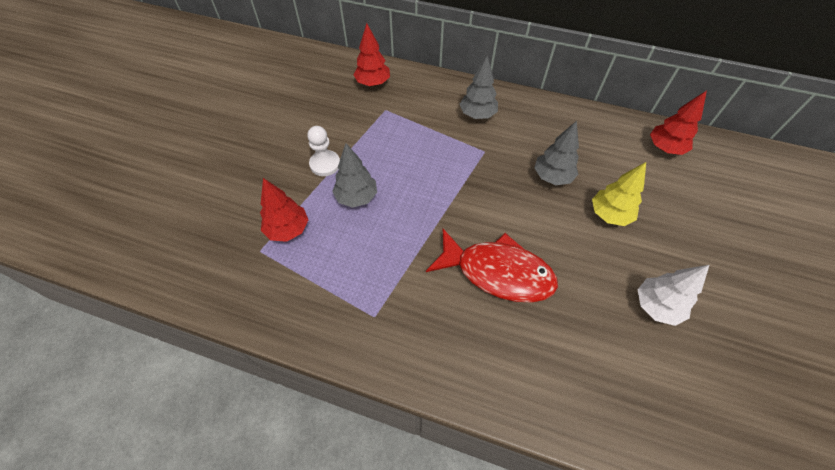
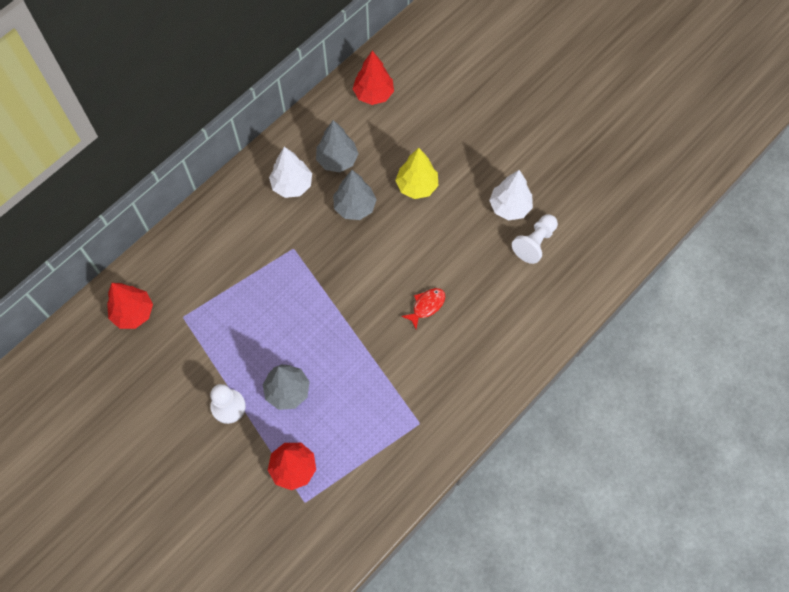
camera: 65 degrees left, 10 degrees up
(477, 115) = (242, 230): grey tree -> grey tree (337, 160)
(497, 272) = (426, 306): red fish -> red fish, size x0.43
(538, 129) = (292, 185): none -> white tree
(637, 350) = (534, 243): none -> white pawn

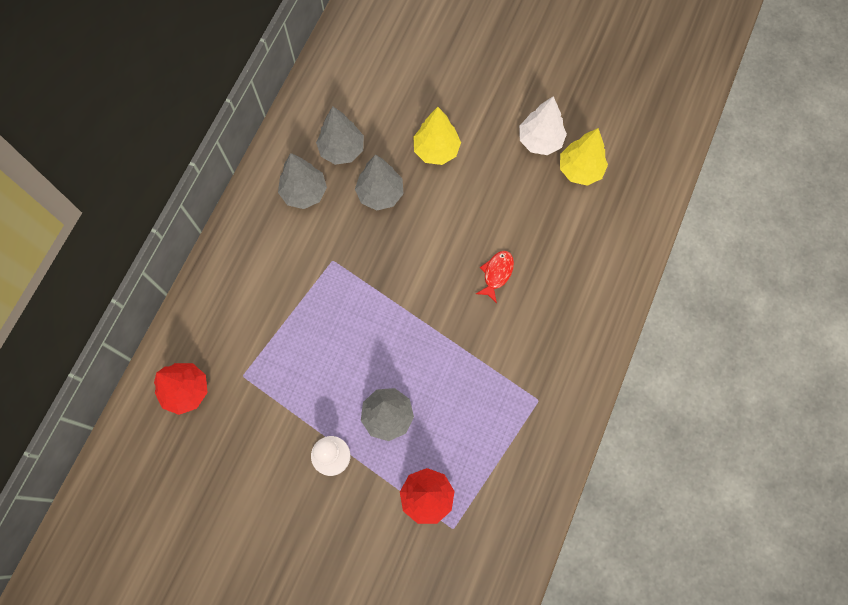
camera: 20 degrees left, 5 degrees up
(292, 185) = (304, 193): white tree -> grey tree
(373, 94) = (352, 67): red tree -> none
(534, 243) = (580, 170): white pawn -> yellow tree

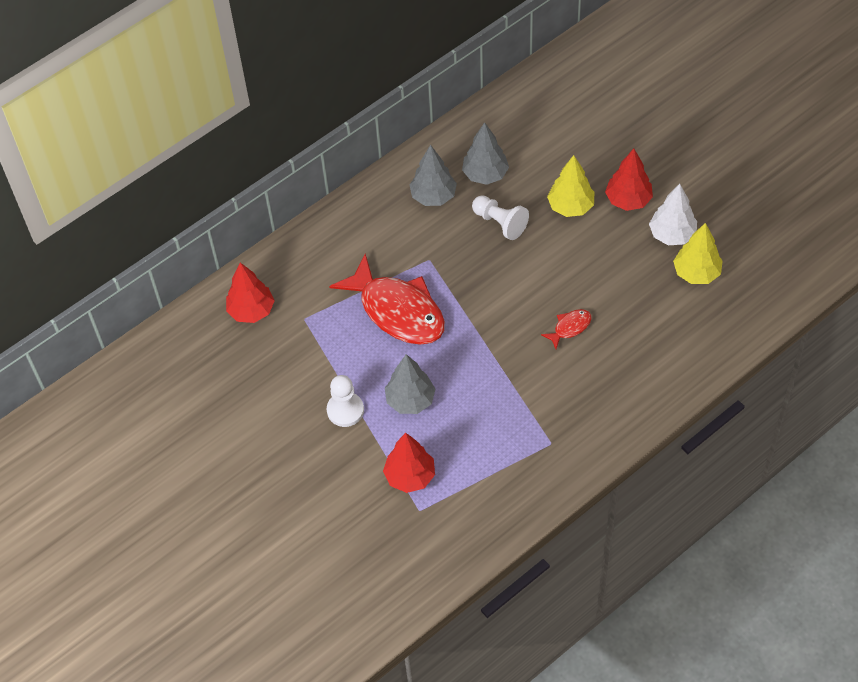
camera: 30 degrees right, 15 degrees down
(329, 327) = (397, 311): none -> red fish
(380, 194) = (500, 223): grey tree -> white pawn
(484, 122) = (628, 200): none -> red tree

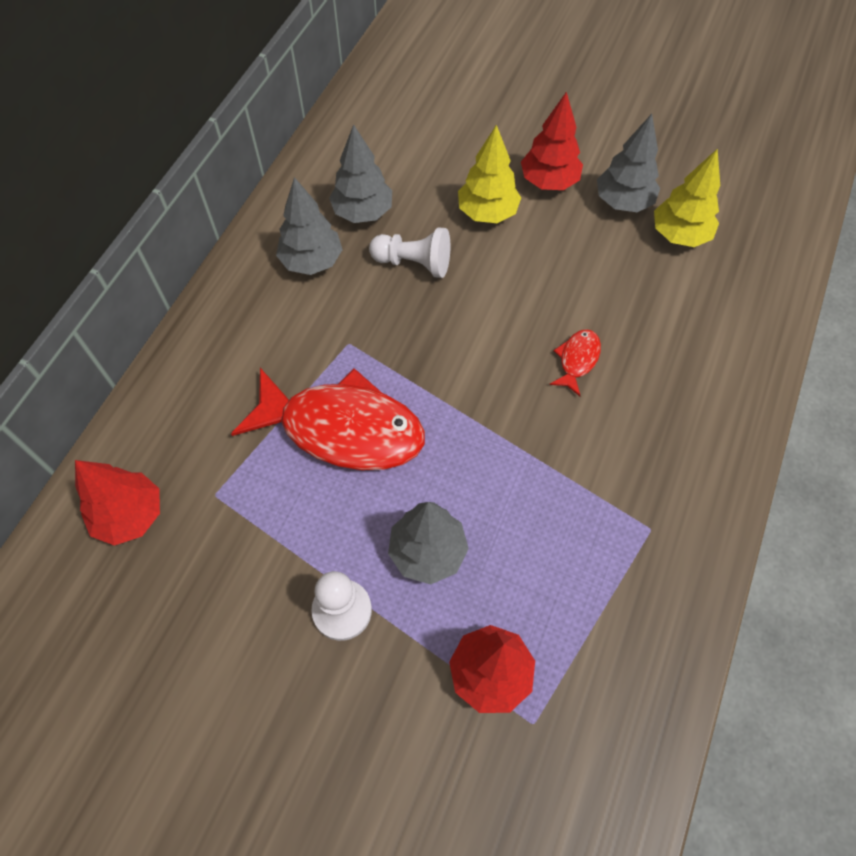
camera: 30 degrees left, 5 degrees up
(672, 235) = (623, 202): white tree -> grey tree

